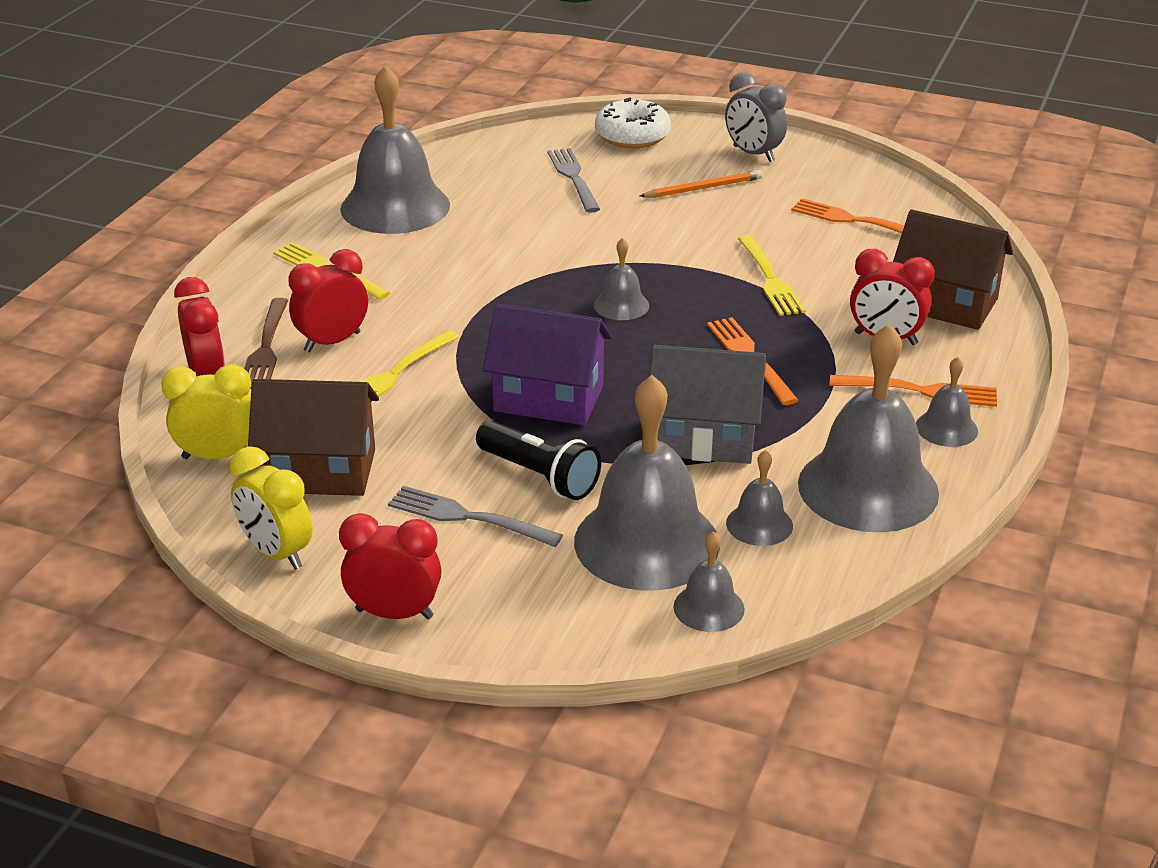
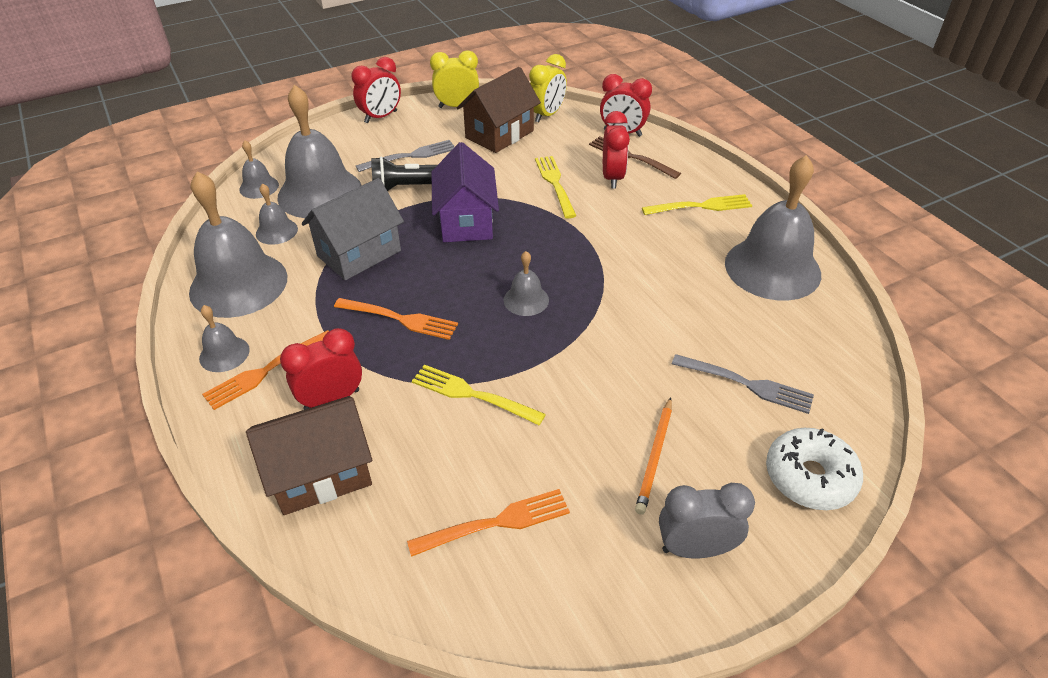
camera: 130 degrees right, 10 degrees up
(548, 398) = (466, 221): purple house -> purple house turned 60 degrees counterclockwise

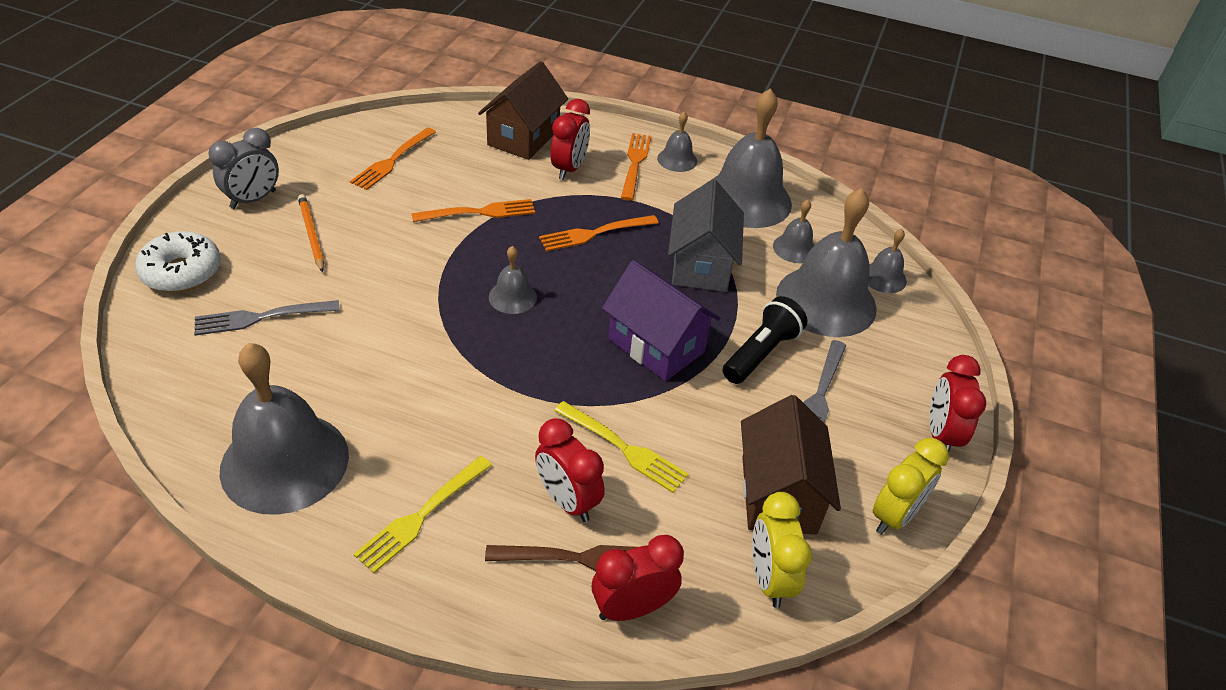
camera: 135 degrees right, 0 degrees up
(472, 395) = (479, 212): yellow fork -> orange fork

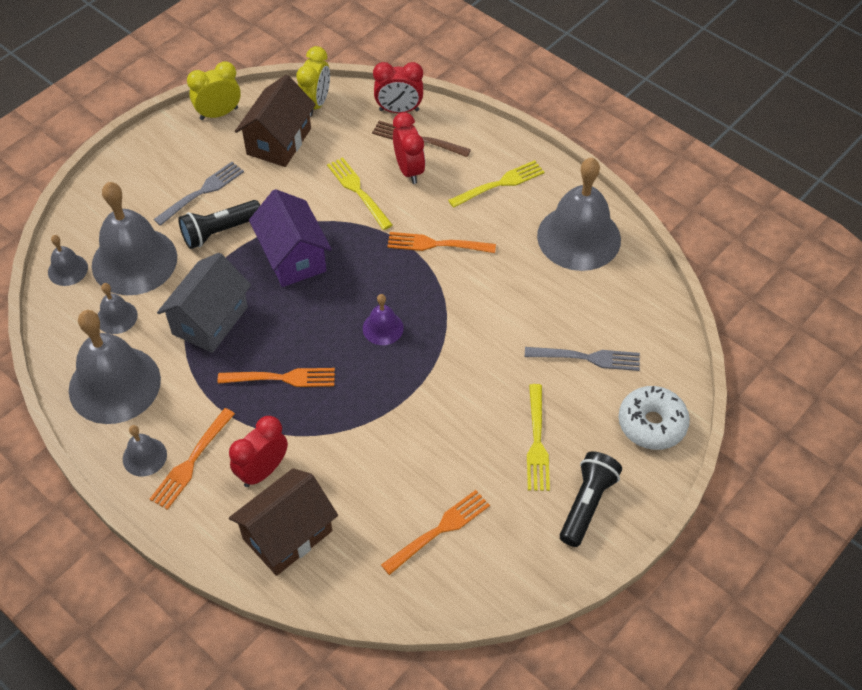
camera: 155 degrees left, 10 degrees up
(253, 199) = (587, 504): grey clock -> black flashlight
(311, 234) = (537, 441): orange pencil -> yellow fork
(479, 212) = (376, 431): orange fork -> orange fork (436, 244)
(512, 297) = (383, 328): grey bell -> purple bell
(941, 435) = (145, 147): red clock -> none

